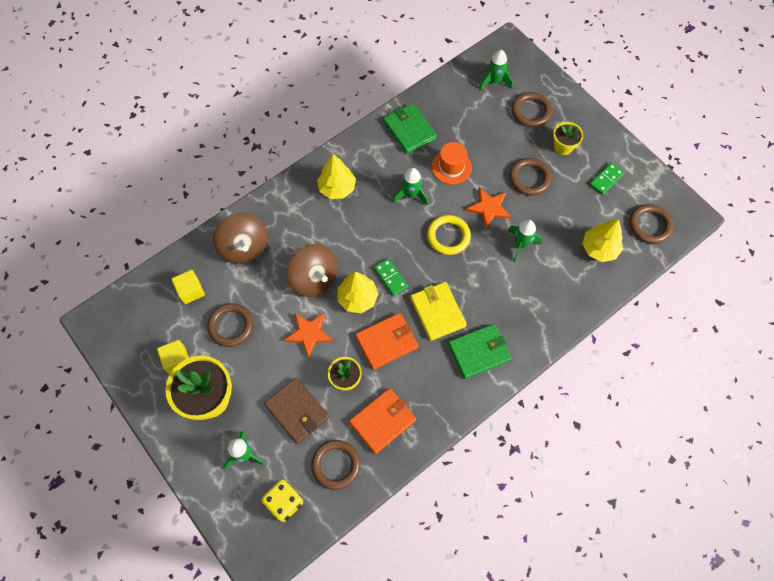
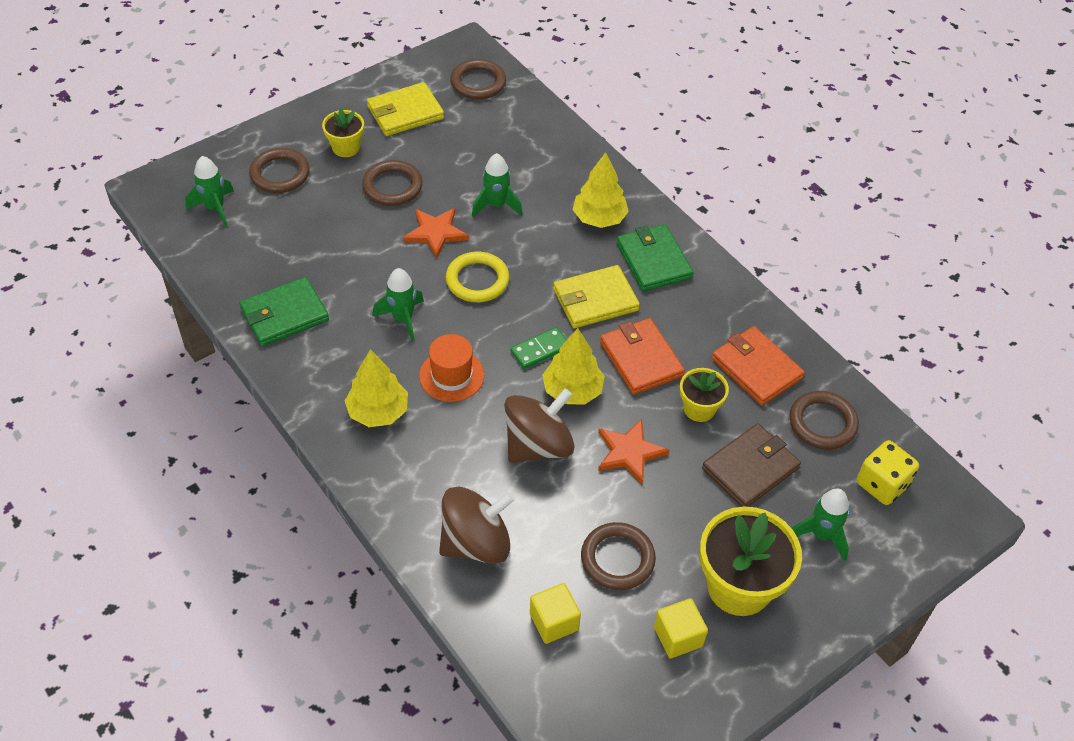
camera: 90 degrees left, 15 degrees down
(451, 167) = (360, 269): orange hat -> orange hat (451, 375)
(599, 248) = (508, 131): yellow tree -> yellow tree (599, 218)
(606, 179) = (405, 113): green domino -> yellow wallet

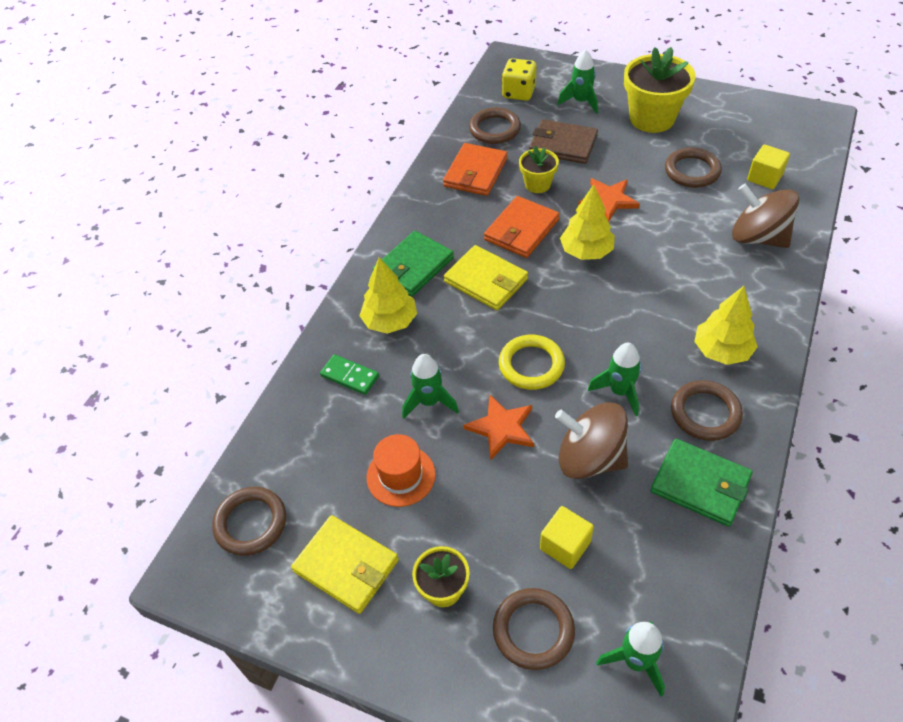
camera: 115 degrees left, 0 degrees up
(392, 186) = (468, 503): brown ring -> brown ring (705, 413)
(451, 375) = (642, 326): orange hat -> orange hat (401, 475)
(538, 445) = (651, 246): brown spinning top -> brown spinning top (590, 458)
(540, 350) = (566, 287): green domino -> green domino (350, 376)
(678, 636) = (711, 127): yellow cube -> yellow cube (565, 545)

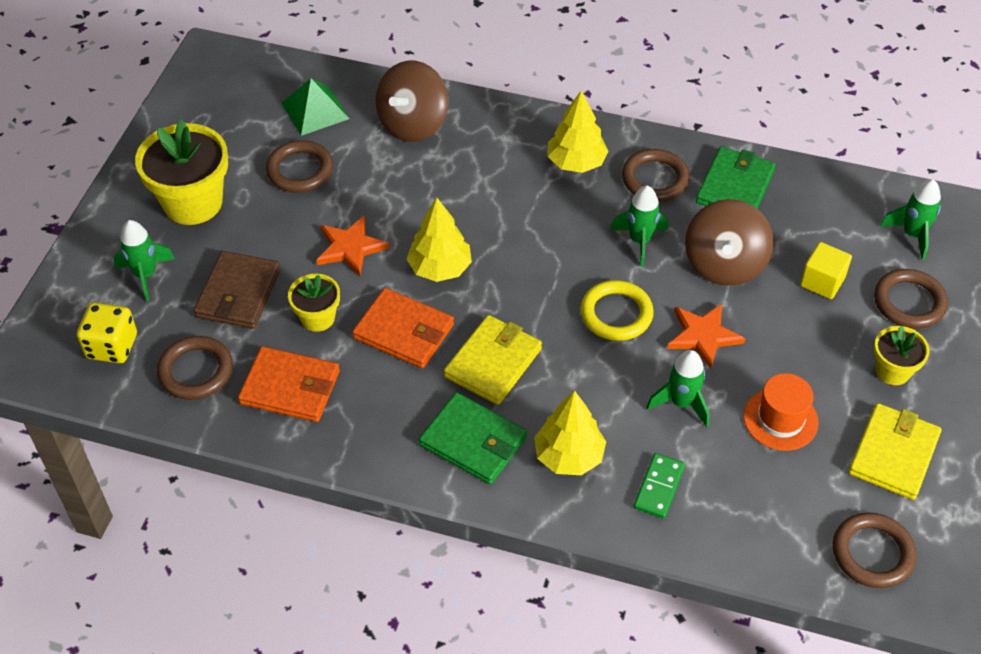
camera: 100 degrees left, 0 degrees up
(764, 177) = (315, 110): yellow cube -> green pyramid

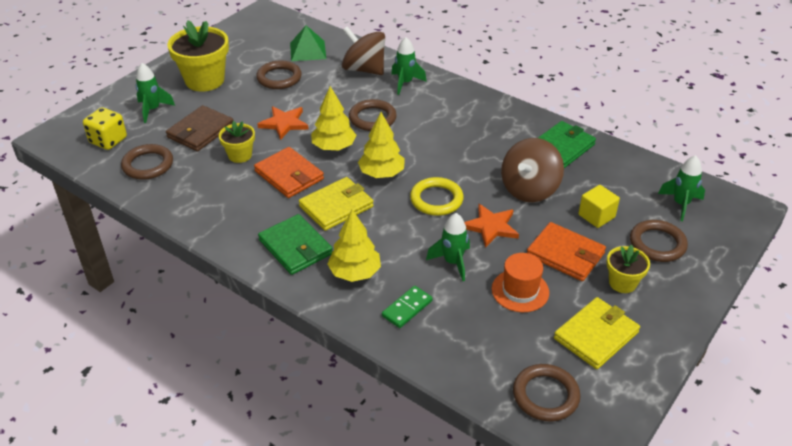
camera: 20 degrees right, 10 degrees down
(290, 387) = (198, 187): orange wallet -> orange wallet (565, 254)
(413, 124) = (364, 69): brown spinning top -> brown spinning top turned 75 degrees clockwise
(576, 162) = (458, 111): yellow tree -> yellow tree (381, 173)
(640, 241) = (477, 163): green rocket -> green rocket (405, 83)
(655, 179) = (507, 131): brown ring -> brown ring (372, 118)

